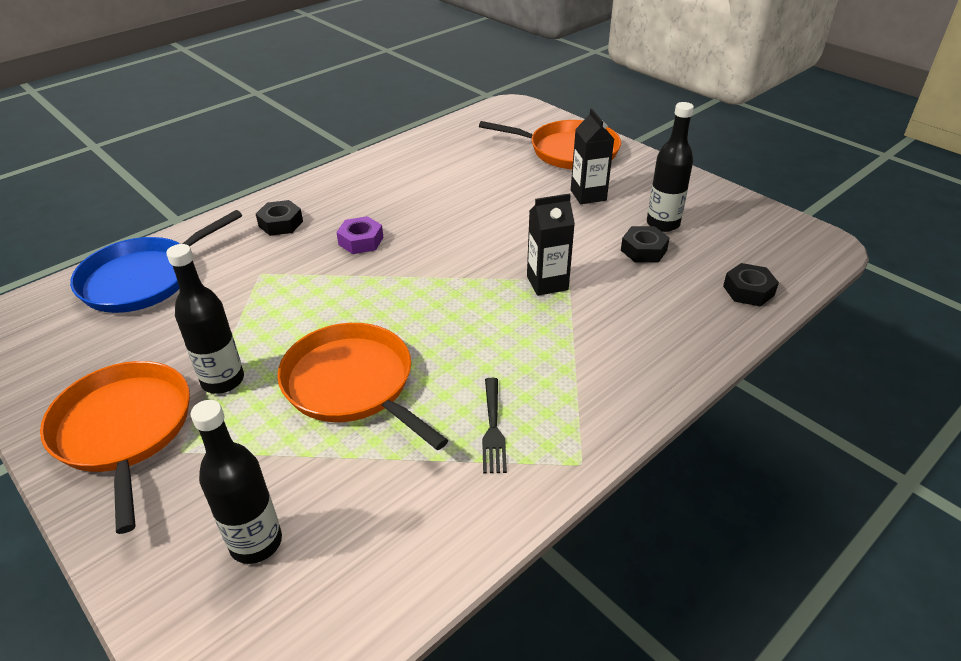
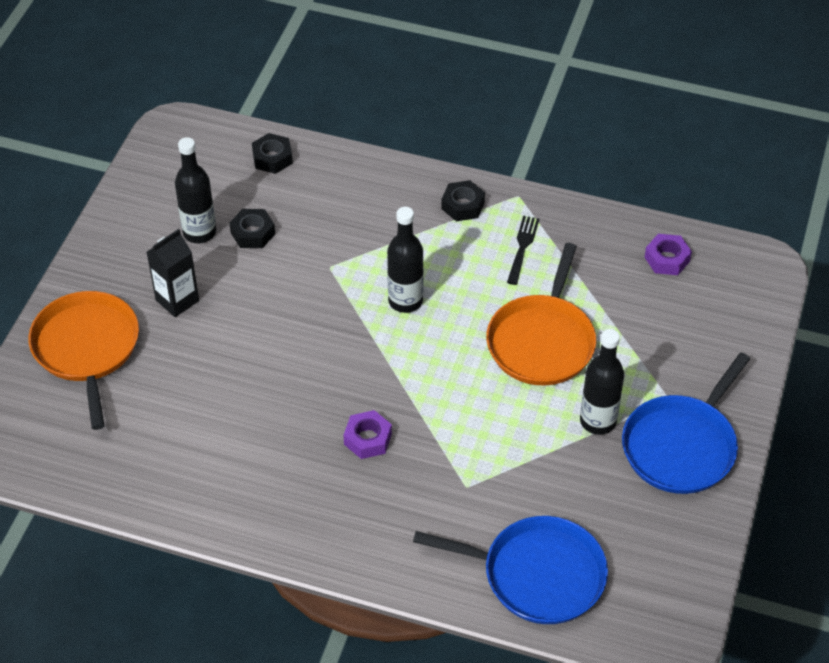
camera: 120 degrees left, 10 degrees up
(124, 430) = (681, 446): orange pan -> blue pan
(256, 542) = (691, 315): black bottle -> black bottle (405, 301)
(281, 223) = (382, 524): black nut -> black nut (463, 205)
(361, 571) = (667, 259): none -> purple nut
(493, 428) = (522, 247): black fork -> black fork turned 45 degrees counterclockwise
(547, 283) = (343, 278): black carton -> none

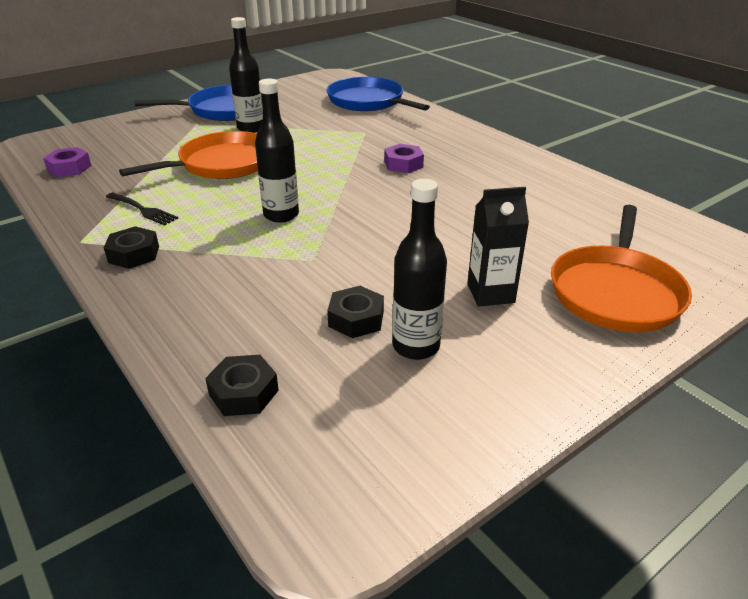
camera: 145 degrees left, 15 degrees down
(522, 247) = (143, 210): black fork -> black fork turned 105 degrees counterclockwise

